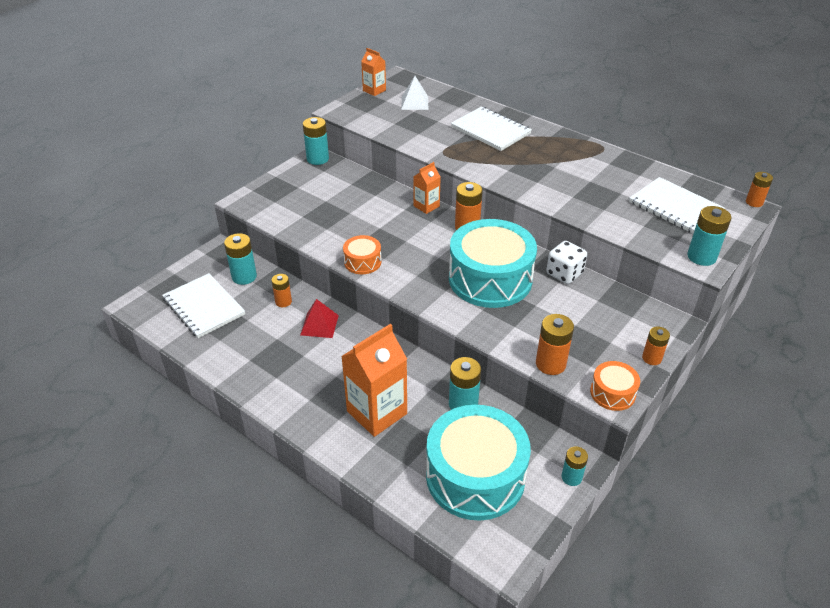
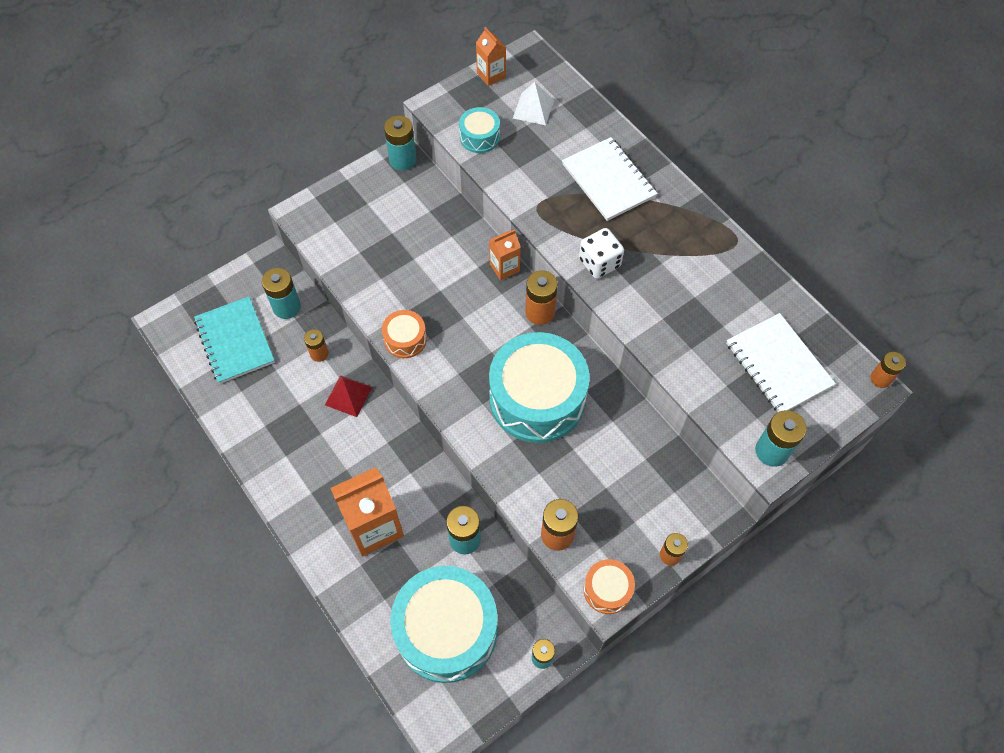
camera: 15 degrees right, 20 degrees up
(204, 307) = (235, 341): white notebook -> turquoise notebook
(380, 122) = (479, 137): none -> turquoise drum
(564, 274) = (624, 411): white dice -> white dice (599, 263)

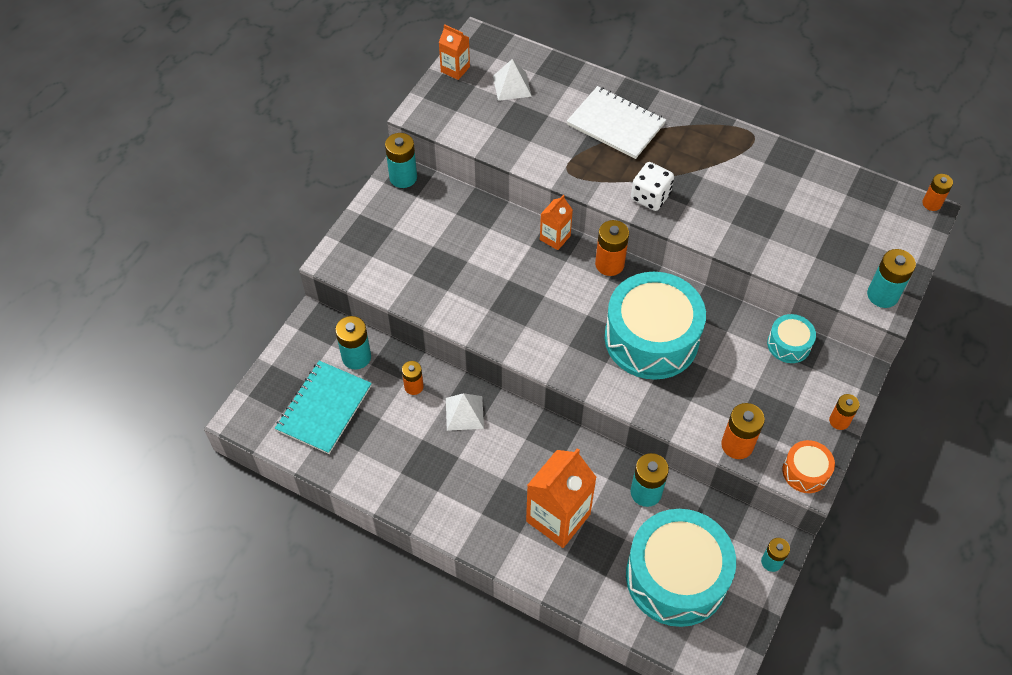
camera: 25 degrees left, 5 degrees down
(235, 341) = (324, 408): turquoise notebook -> turquoise notebook turned 75 degrees clockwise
(348, 396) = (464, 413): red pyramid -> white pyramid
(405, 339) = (503, 335): orange drum -> none
(479, 137) = (478, 127): turquoise drum -> turquoise drum (789, 344)
(778, 365) = (846, 224): white notebook -> none

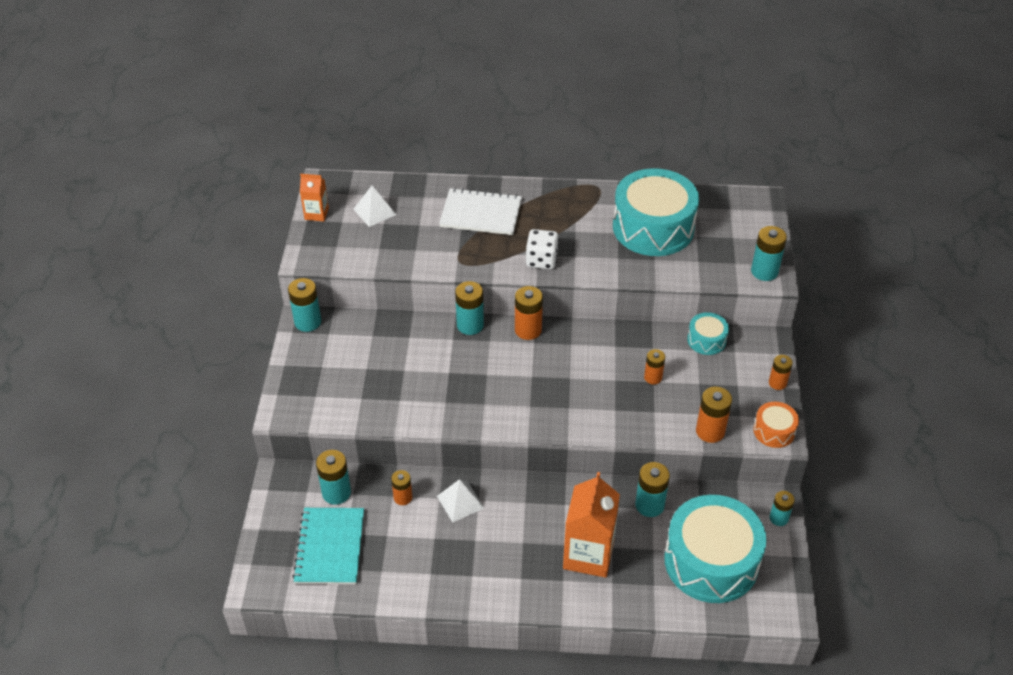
camera: 25 degrees left, 10 degrees down
(555, 238) = (470, 325): orange carton -> turquoise battery
(651, 338) = (595, 375): turquoise drum -> turquoise drum (653, 227)
(931, 203) = (761, 193): orange battery -> orange battery (653, 377)

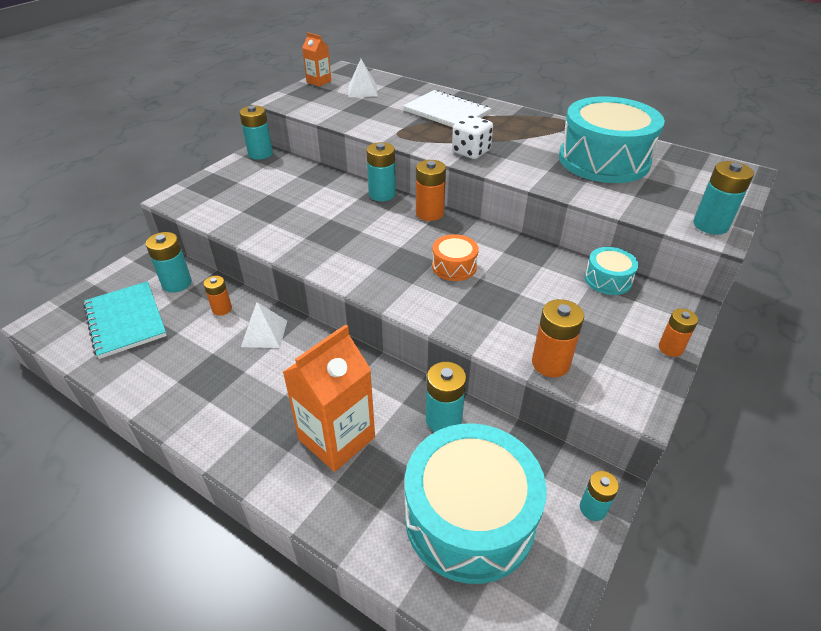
camera: 30 degrees right, 5 degrees down
(330, 547) = (125, 320): turquoise notebook -> turquoise notebook turned 60 degrees counterclockwise
(653, 377) = (522, 290): orange battery -> none
(774, 431) = (634, 395): orange drum -> orange drum (454, 266)

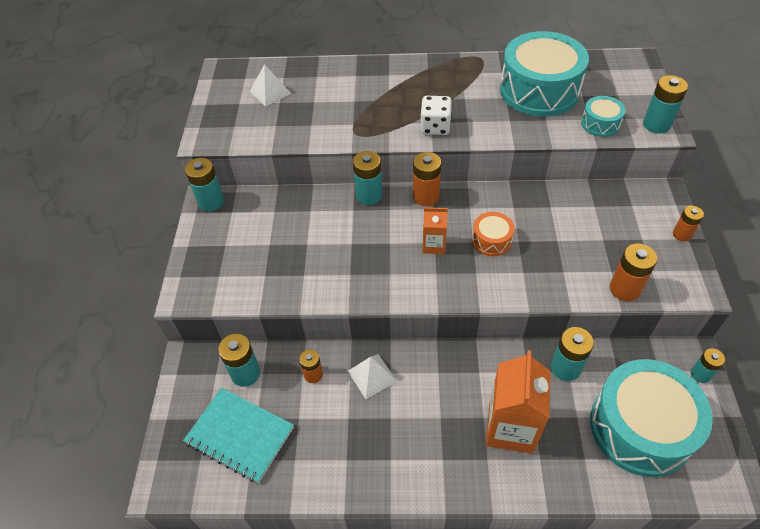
camera: 30 degrees left, 10 degrees up
(319, 82) = (215, 97): orange carton -> orange carton (433, 245)
(446, 112) = (372, 88): white notebook -> none
(608, 279) = (602, 196): turquoise drum -> turquoise drum (600, 124)

